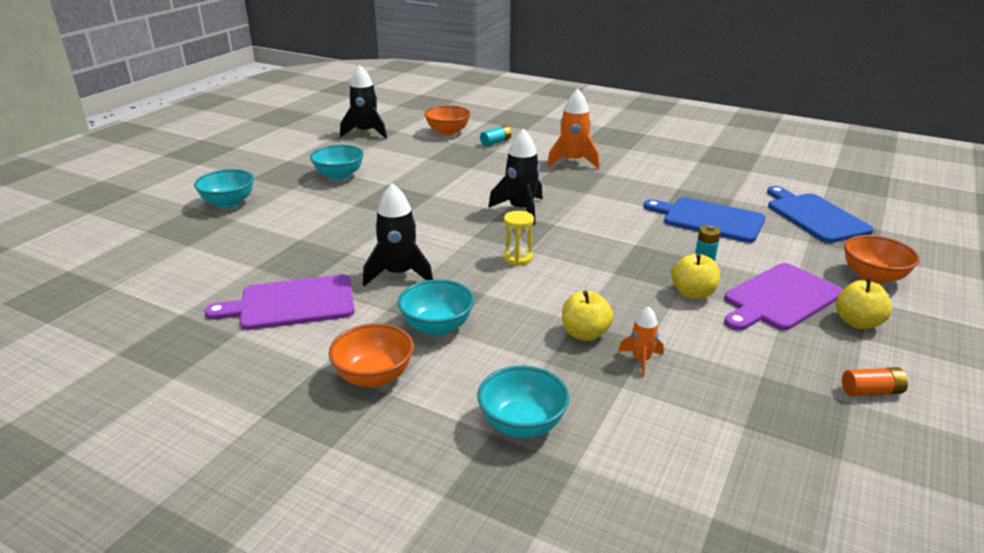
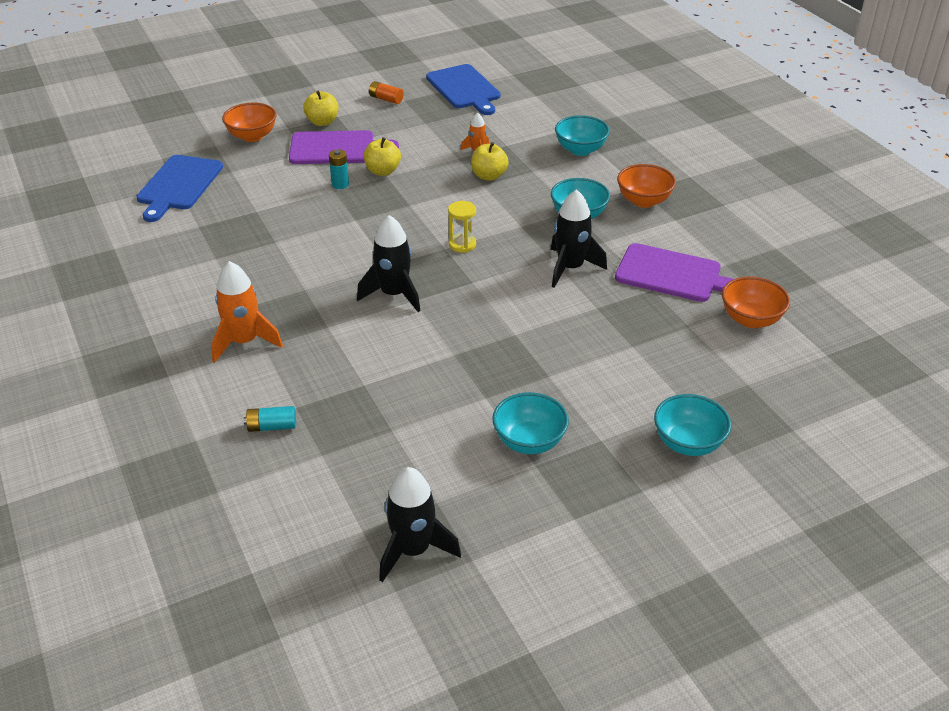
camera: 145 degrees left, 10 degrees up
(448, 132) = (300, 487): orange bowl -> orange bowl (750, 319)
(709, 219) = (259, 216): blue cutting board -> blue cutting board (464, 89)

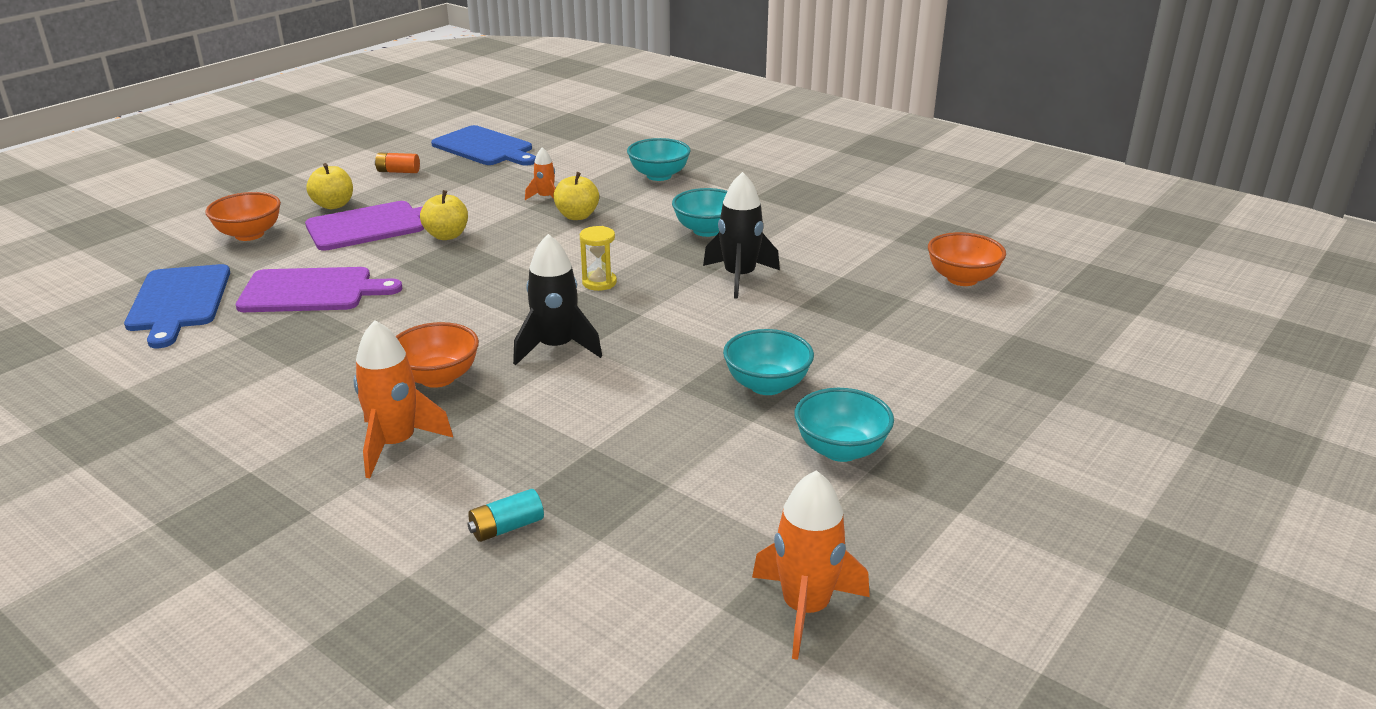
camera: 25 degrees left, 10 degrees down
(340, 184) = (402, 258): turquoise battery -> none
(413, 550) = (805, 608): black rocket -> orange rocket
(643, 201) = (763, 205): orange bowl -> orange bowl (438, 378)
(673, 274) = (850, 259): purple cutting board -> purple cutting board (312, 291)
(688, 443) = (1007, 402): turquoise bowl -> turquoise bowl (767, 385)

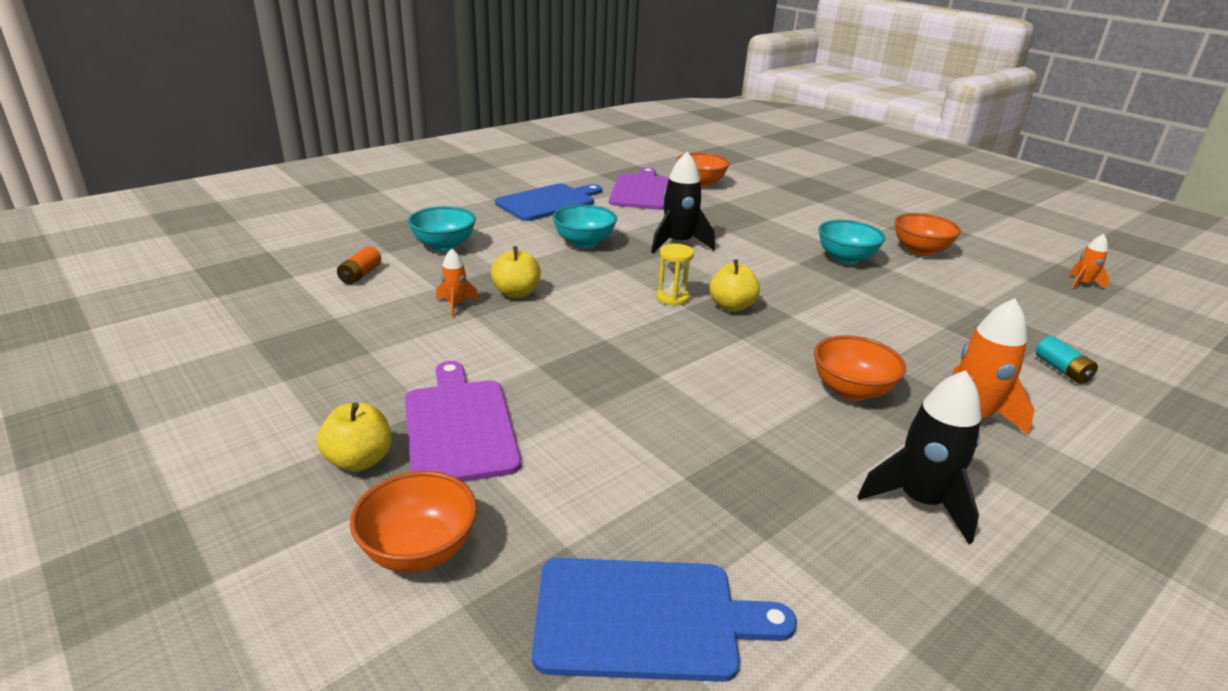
camera: 80 degrees left, 0 degrees up
(312, 291) = (644, 476): purple cutting board -> purple cutting board (642, 191)
(398, 171) = (276, 400): orange battery -> orange battery (360, 275)
(446, 235) = (524, 371): yellow apple -> yellow apple (731, 306)
(485, 147) = (255, 329): blue cutting board -> blue cutting board (548, 202)
(556, 347) = (793, 328): black rocket -> black rocket (920, 501)
(805, 608) = (1082, 284): orange rocket -> orange rocket, size x0.55
(840, 450) = (920, 250): turquoise bowl -> orange bowl

